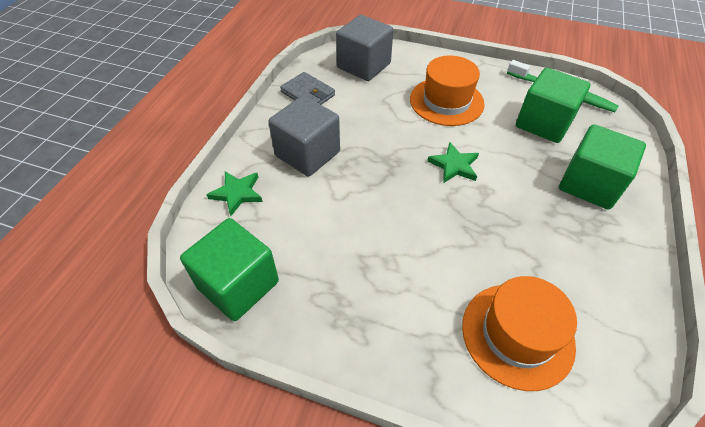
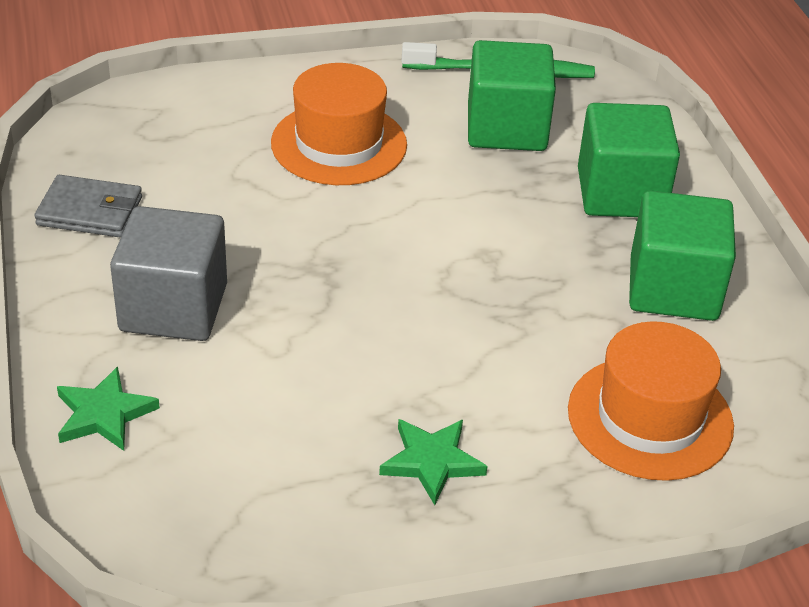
camera: 35 degrees left, 10 degrees down
(238, 284) = (224, 535): green cube -> green cube (673, 289)
(364, 66) = (153, 130): grey cube -> none
(454, 165) = (420, 237): green star -> green star (432, 462)

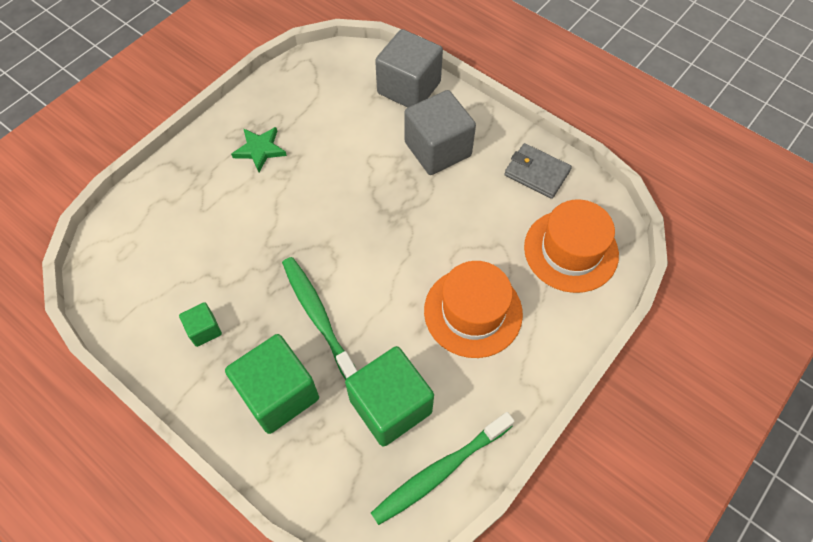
camera: 145 degrees right, 20 degrees up
(90, 211) = (537, 173): grey wallet -> grey wallet turned 60 degrees clockwise
(104, 414) = (409, 88): green star -> grey cube
(519, 229) = (318, 316): none -> green toothbrush
(650, 418) = (174, 233): orange hat -> orange hat (571, 251)
(673, 289) = (204, 330): green cube -> green cube, size x0.48

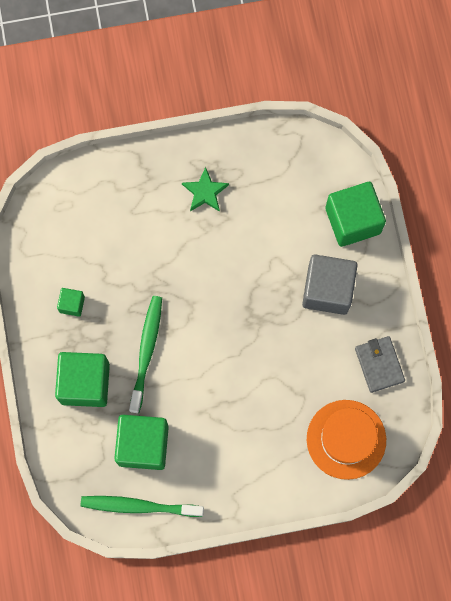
camera: 40 degrees right, 15 degrees up
(409, 88) = (353, 220): grey cube -> green cube
(473, 312) = (244, 427): orange hat -> none

